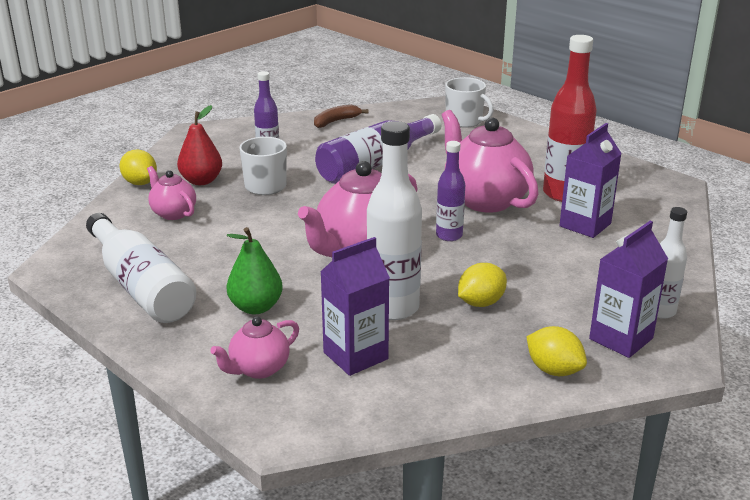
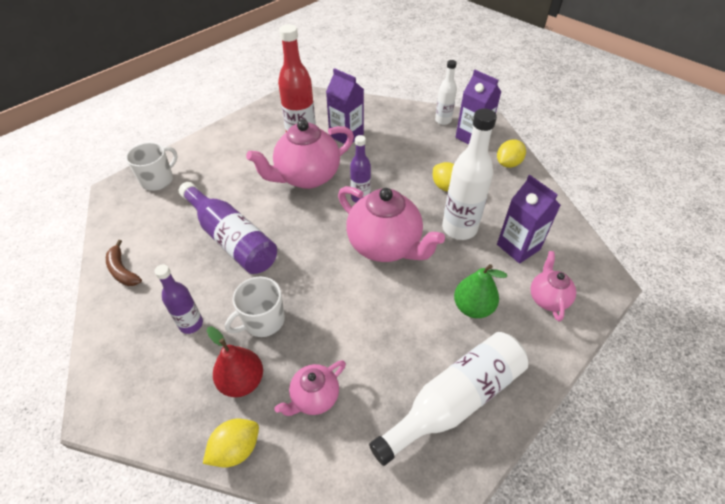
camera: 90 degrees left, 20 degrees up
(258, 369) = (547, 298): pink teapot -> pink teapot turned 135 degrees counterclockwise

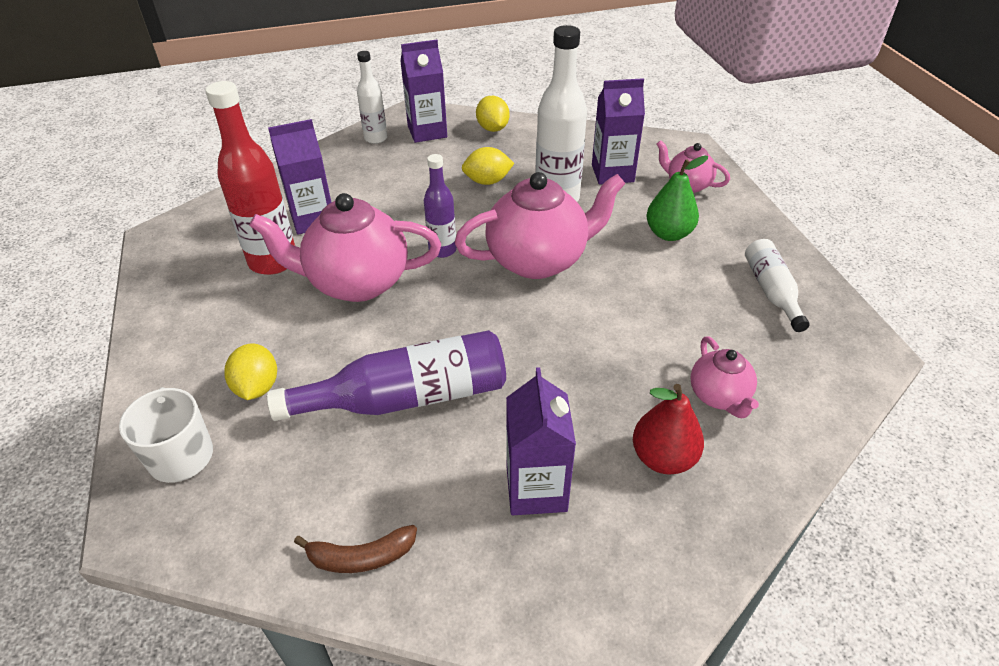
camera: 60 degrees left, 5 degrees down
(191, 324) = (536, 489): purple bottle -> purple carton
(236, 449) = (758, 492): yellow lemon -> yellow lemon (257, 387)
(263, 321) = (580, 408): white mug -> none
(307, 177) = (356, 283): pink teapot -> pink teapot turned 90 degrees clockwise
(454, 400) = (771, 291): white bottle -> white bottle, size x0.58

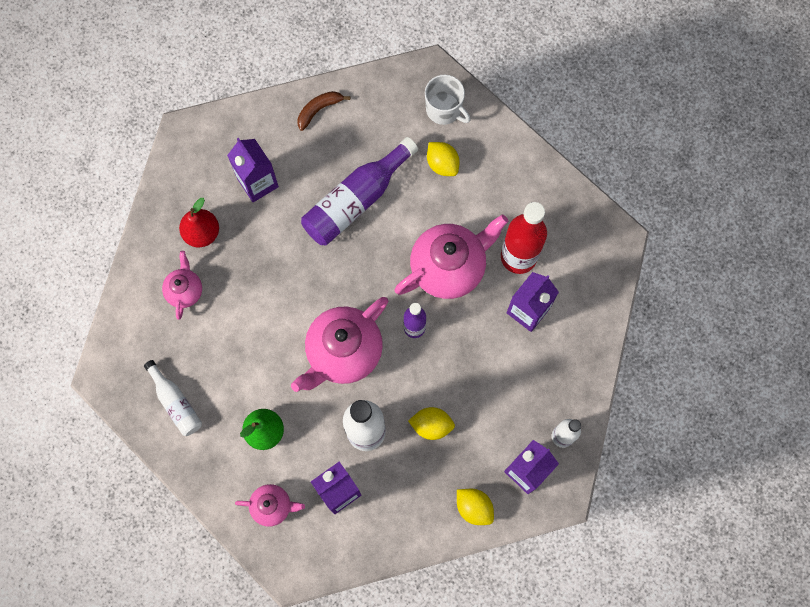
camera: 150 degrees right, 30 degrees up
(487, 181) = (431, 425): yellow lemon -> yellow lemon turned 45 degrees clockwise
(719, 396) = (185, 291): pink teapot -> pink teapot turned 45 degrees clockwise

